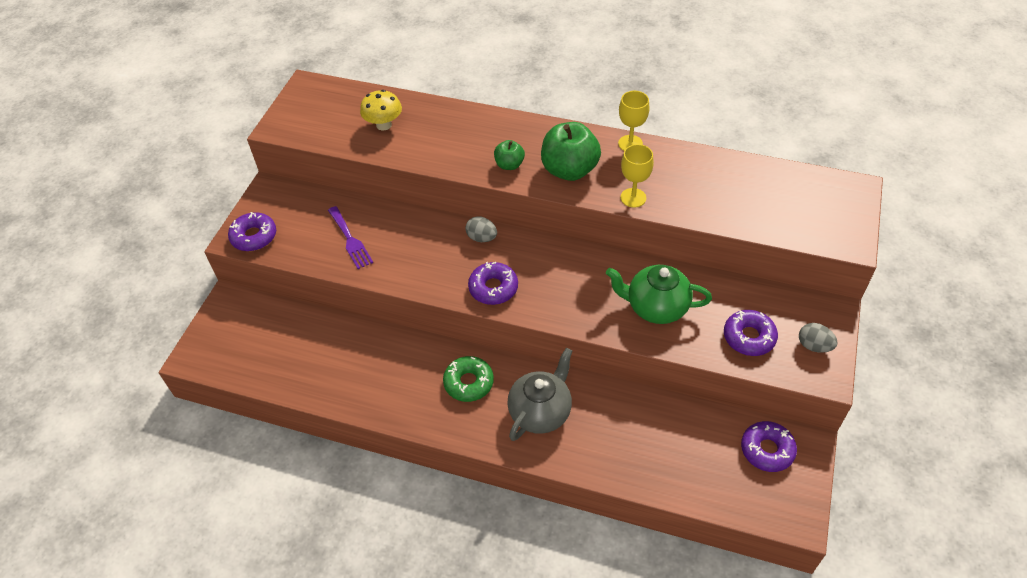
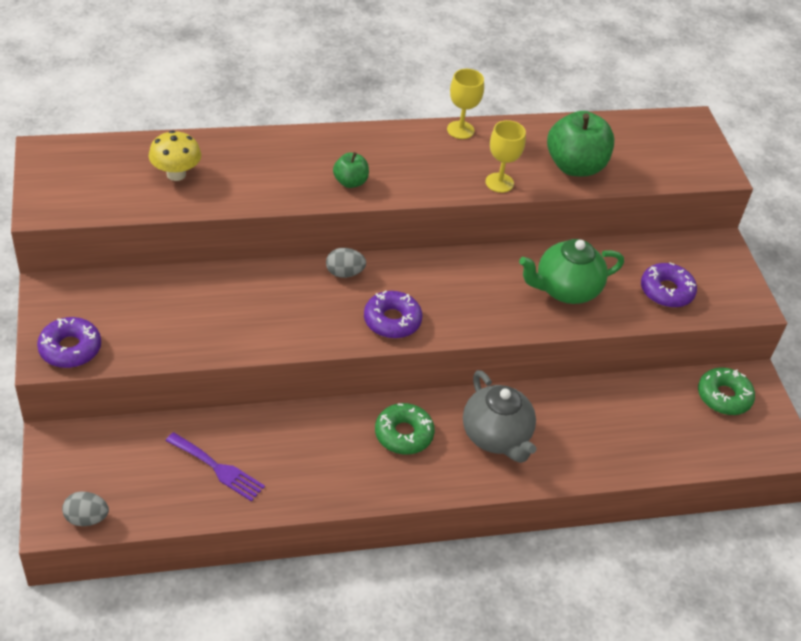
camera: 35 degrees left, 5 degrees down
(350, 240) = (195, 318): purple fork -> purple fork (218, 468)
(540, 412) = (496, 437): grey teapot -> grey teapot turned 150 degrees clockwise
(569, 170) = (417, 171): green apple -> green apple (575, 166)
(767, 450) = (723, 397): purple donut -> green donut
(814, 346) = (725, 281): grey egg -> grey egg (87, 518)

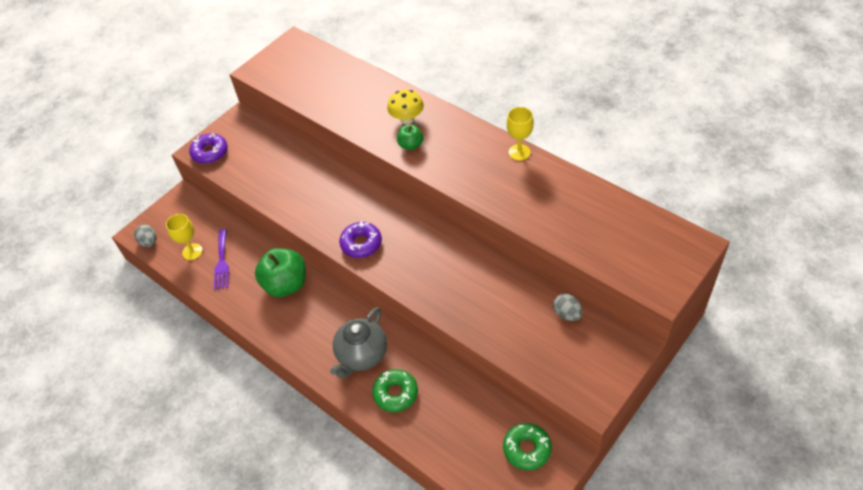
camera: 60 degrees right, 5 degrees up
(176, 174) = (333, 87): yellow mushroom -> yellow mushroom (407, 119)
(344, 273) = (374, 200): grey egg -> grey egg (567, 314)
(403, 434) = (319, 314): green donut -> green donut (395, 393)
(499, 183) = (495, 200): yellow goblet -> yellow goblet (192, 251)
(565, 290) = (481, 298): green teapot -> none
(575, 166) = (560, 221): green apple -> green apple (286, 284)
(666, 291) = (545, 348): purple donut -> none

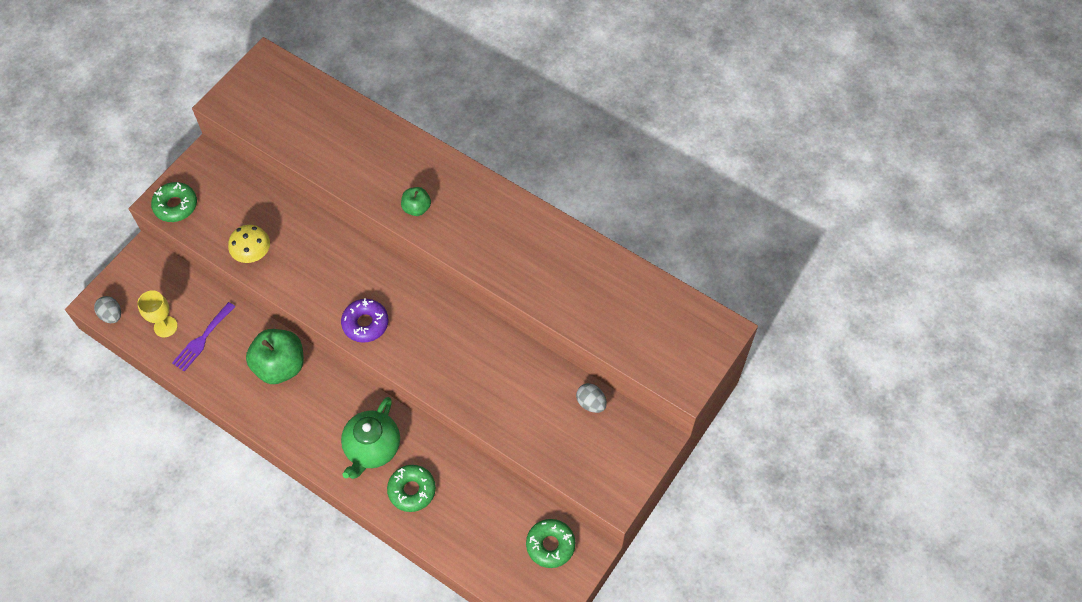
camera: 10 degrees left, 10 degrees up
(210, 152) = (175, 205): purple donut -> green donut
(222, 262) = (202, 339): purple fork -> purple fork turned 45 degrees clockwise
(361, 355) = (372, 448): grey teapot -> green teapot
(407, 119) = (410, 173): yellow mushroom -> yellow mushroom (253, 254)
(519, 152) = (539, 217): yellow goblet -> none

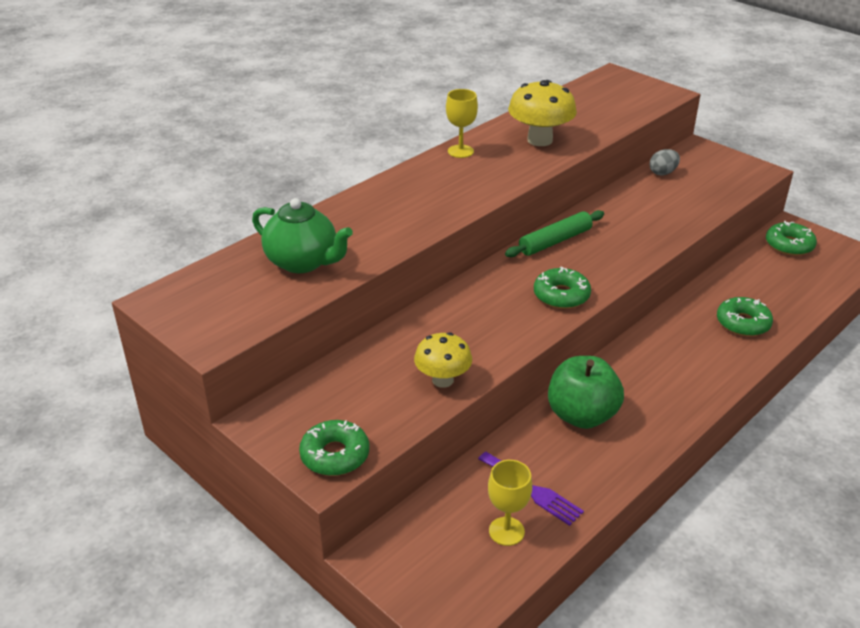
camera: 80 degrees left, 25 degrees down
(111, 315) = (475, 599): grey egg -> none
(365, 323) = (561, 295): purple donut -> green donut
(372, 448) = (694, 347): green teapot -> green teapot (303, 262)
(416, 208) = (444, 204): green apple -> none
(446, 314) = (555, 241): none -> green rolling pin
(513, 208) = (460, 151): none -> yellow goblet
(548, 269) = (540, 140): none -> yellow mushroom

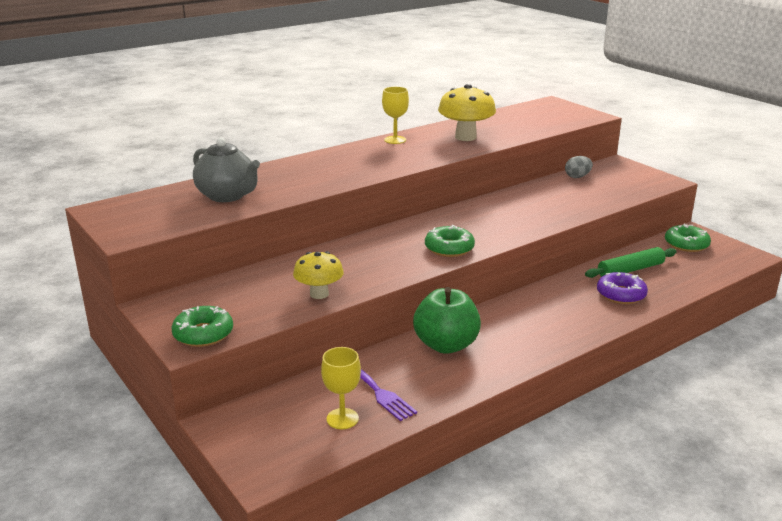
camera: 10 degrees right, 10 degrees down
(303, 262) = (227, 196): green teapot -> grey teapot
(555, 241) = (461, 213): green rolling pin -> green rolling pin (630, 270)
(743, 323) = (621, 294): green donut -> purple donut

